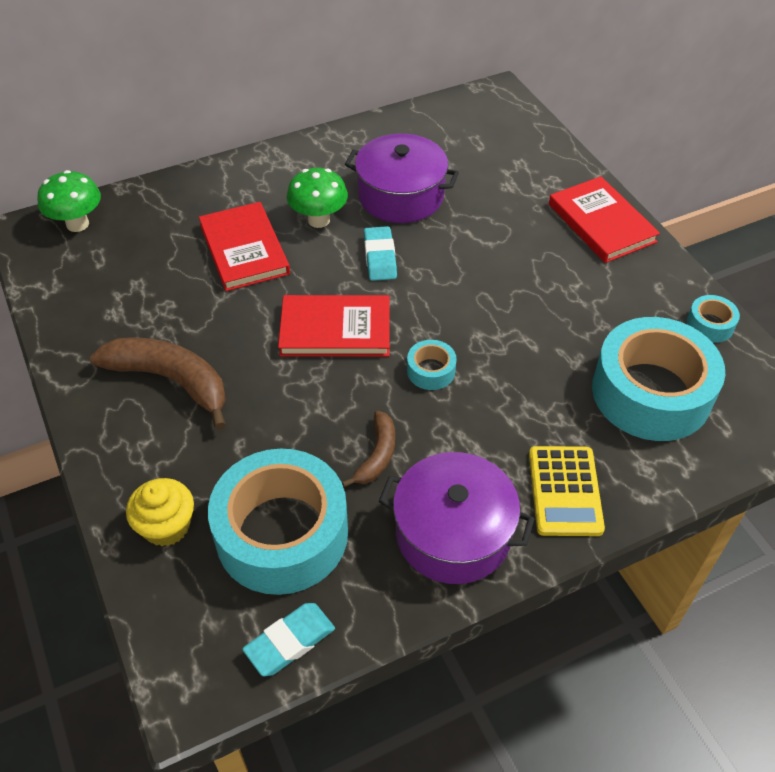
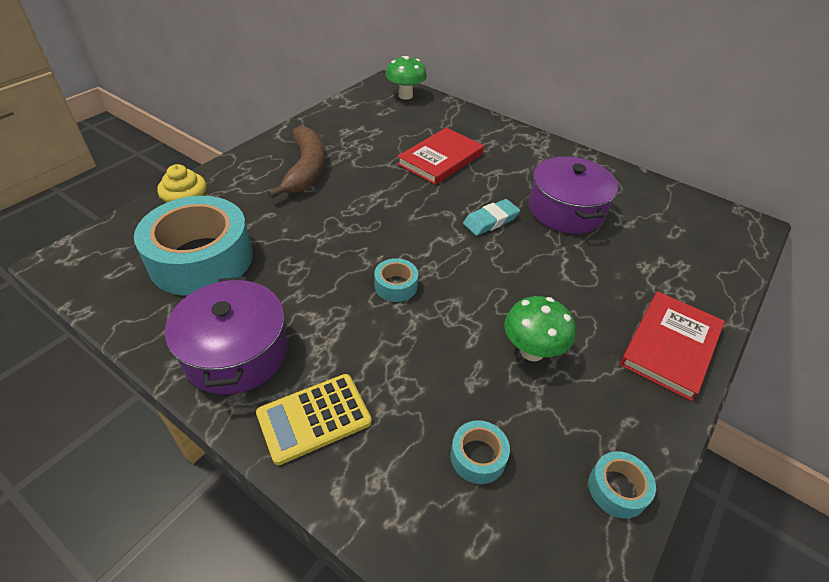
camera: 60 degrees right, 5 degrees down
(290, 641) = (110, 293): turquoise eraser -> none
(319, 220) = (499, 180): green mushroom -> green mushroom (532, 351)
(335, 329) = (400, 222): red book -> none
(377, 455) = (293, 283): brown banana -> none
(651, 392) = (478, 456): turquoise tape -> turquoise tape, size x0.42

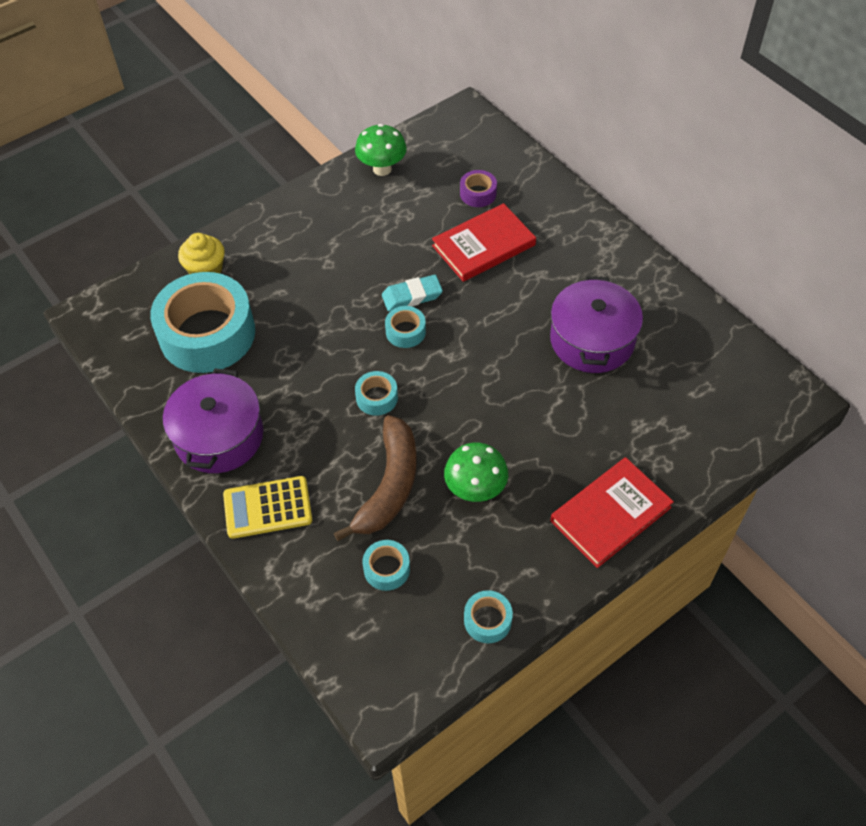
camera: 20 degrees right, 10 degrees up
(306, 170) = (332, 238): brown banana -> brown banana (389, 486)
(401, 228) = (405, 331): none -> turquoise tape
(405, 95) = (480, 138): green mushroom -> green mushroom (382, 169)
(419, 127) = (478, 193): none -> purple tape
(490, 220) = (502, 339): turquoise eraser -> turquoise eraser (412, 296)

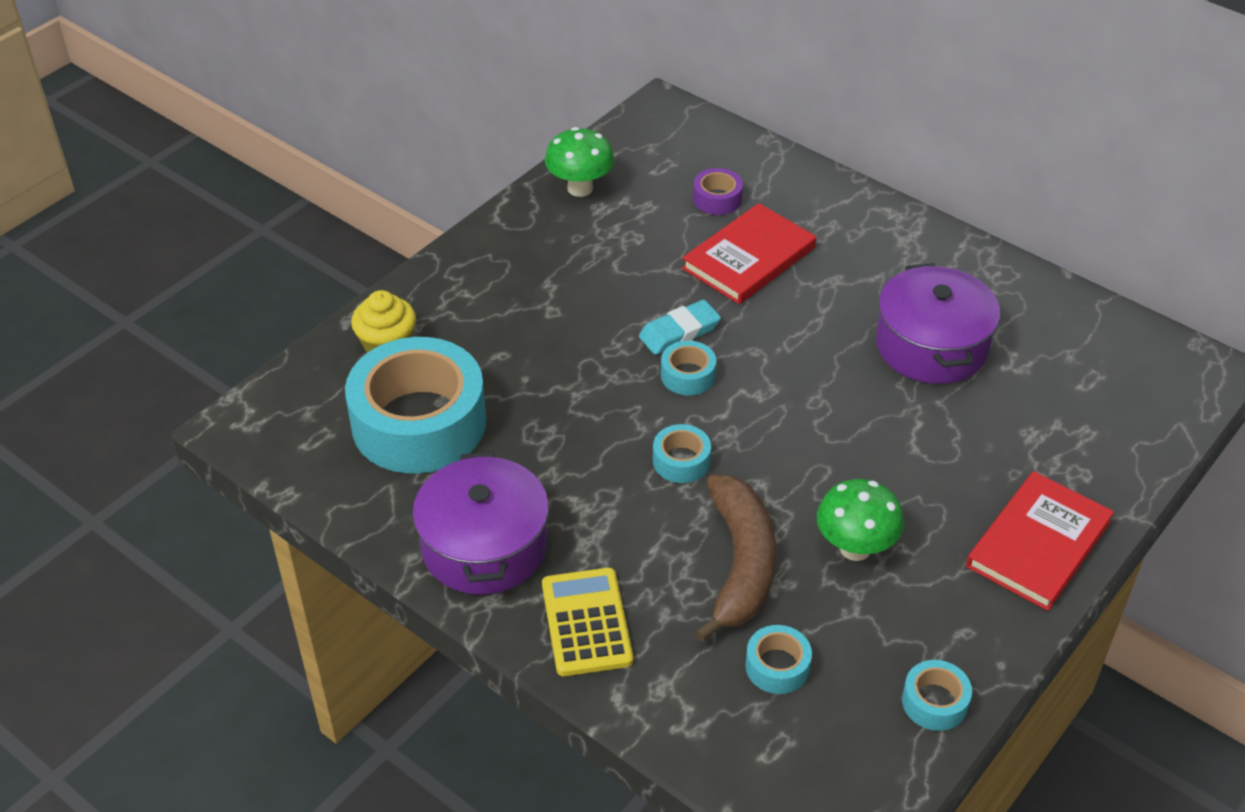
camera: 15 degrees left, 10 degrees down
(268, 508) = (586, 622): yellow calculator -> yellow calculator turned 105 degrees clockwise

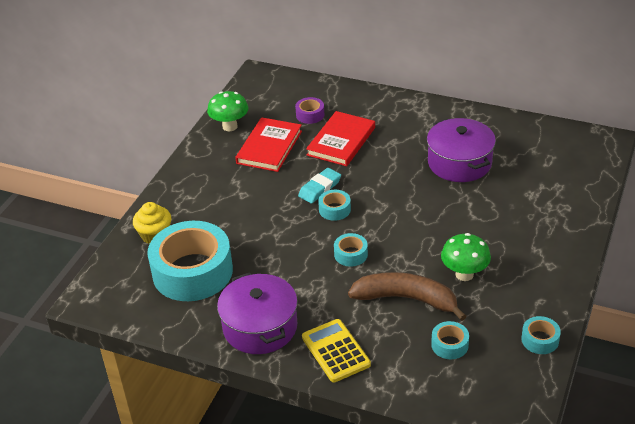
camera: 15 degrees left, 5 degrees down
(740, 565) = (407, 299): brown banana -> brown banana turned 60 degrees counterclockwise
(1038, 544) = (558, 247): red book -> red book (269, 147)

